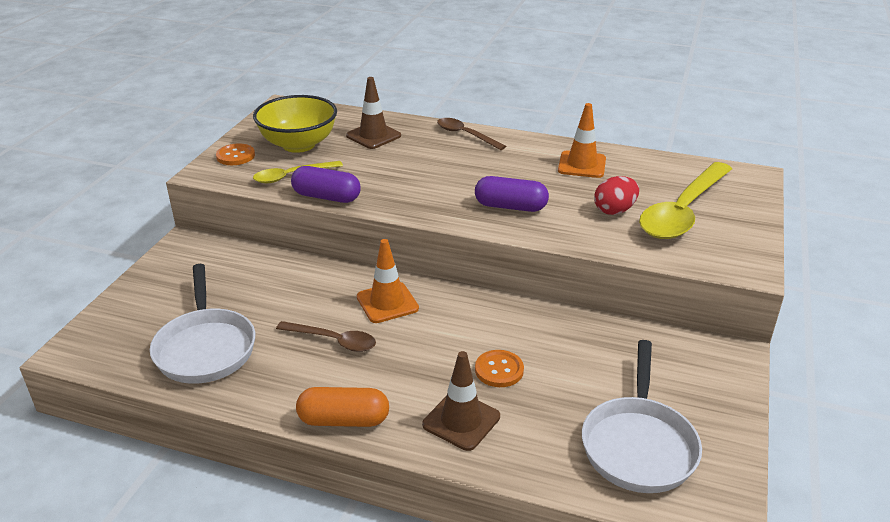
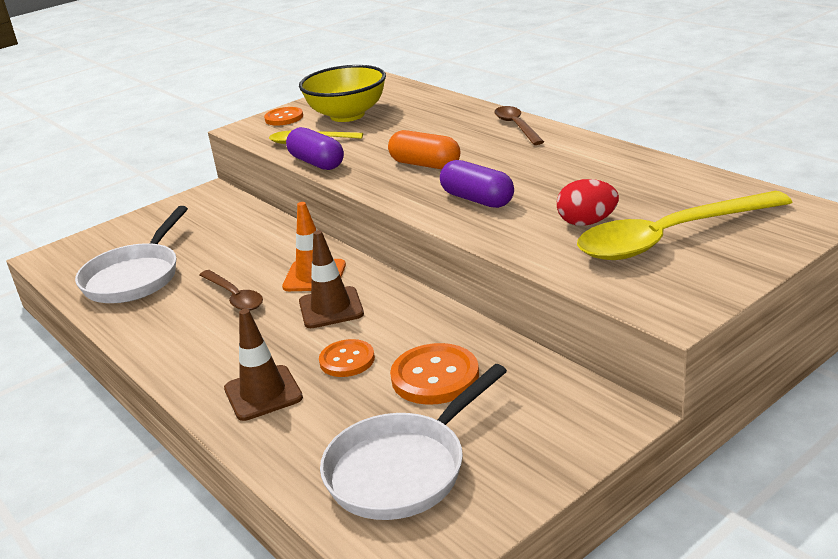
camera: 35 degrees right, 5 degrees down
(344, 420) = (171, 362): orange capsule -> orange capsule (425, 164)
(373, 136) = (424, 116): brown traffic cone -> brown traffic cone (331, 308)
(582, 165) = (608, 172): orange traffic cone -> none
(582, 363) = (435, 377): none -> orange button

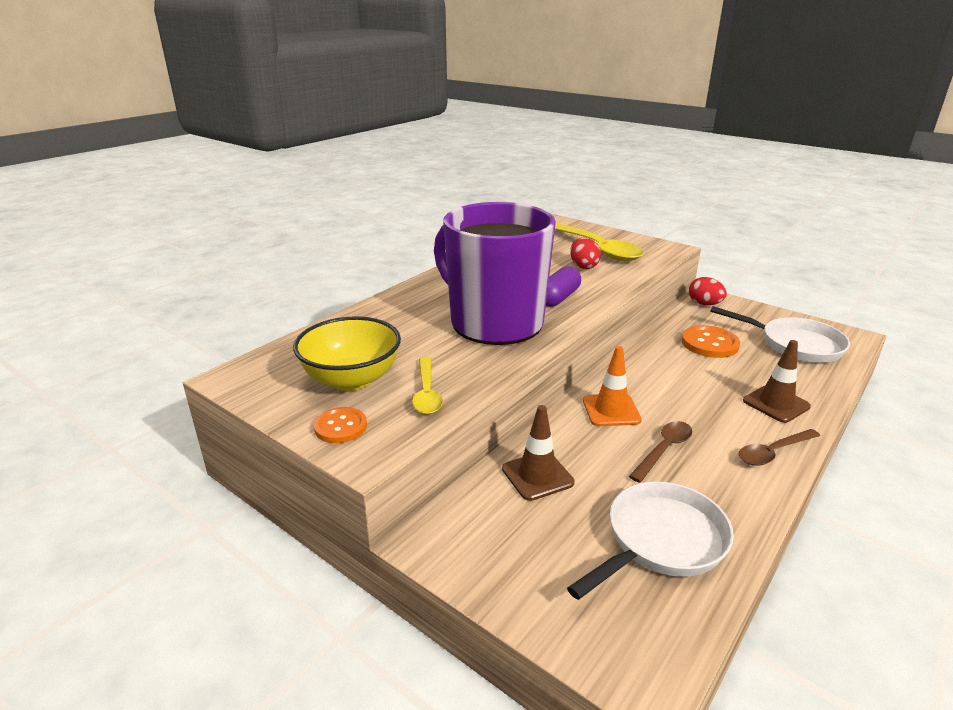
camera: 105 degrees left, 0 degrees up
(135, 277) = (661, 541): white pan -> white pan turned 45 degrees counterclockwise
(317, 163) = (489, 377): purple capsule -> none
(331, 308) = (655, 393): brown traffic cone -> brown traffic cone (537, 476)
(347, 360) = (715, 376): orange button -> none
(425, 164) = (494, 322): orange capsule -> purple mug
(516, 126) = (415, 292): brown spoon -> brown spoon (773, 452)
(581, 406) = (704, 304): none -> red egg

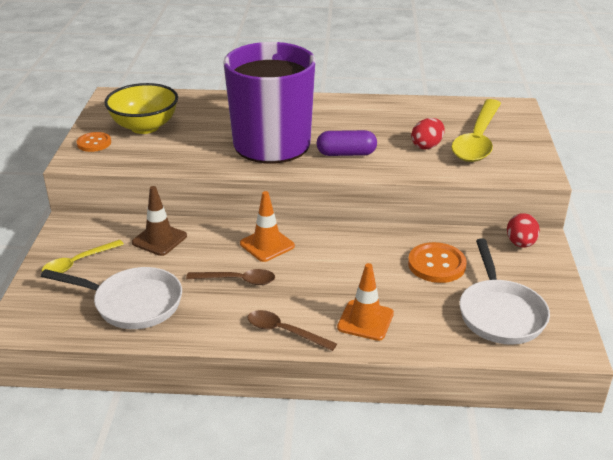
camera: 55 degrees right, 5 degrees up
(426, 393) = (153, 153): yellow spoon -> yellow spoon (78, 263)
(776, 404) = (365, 320): brown traffic cone -> orange traffic cone

